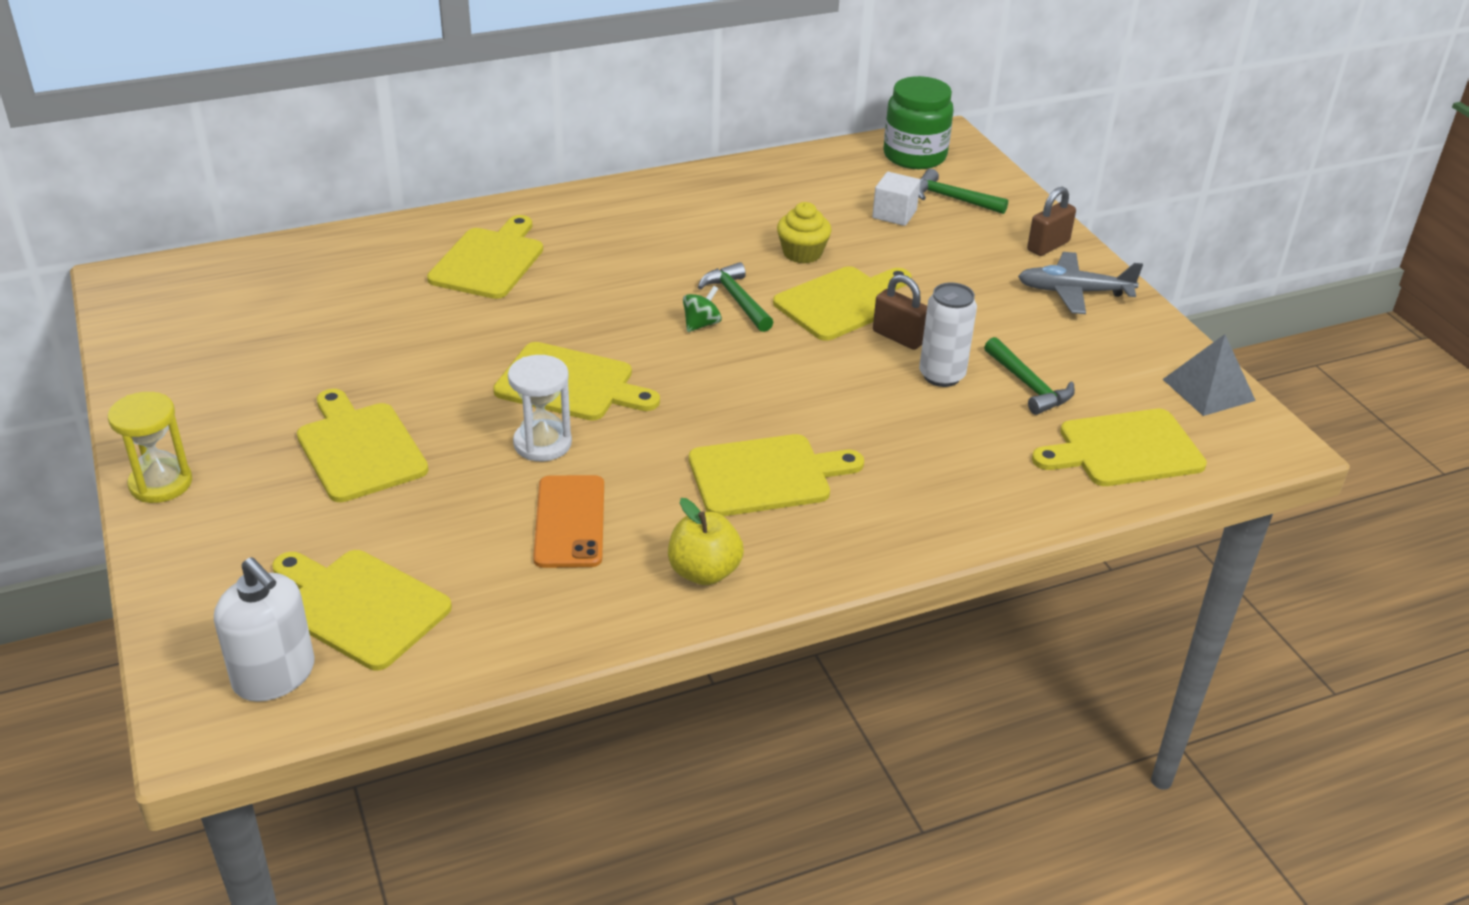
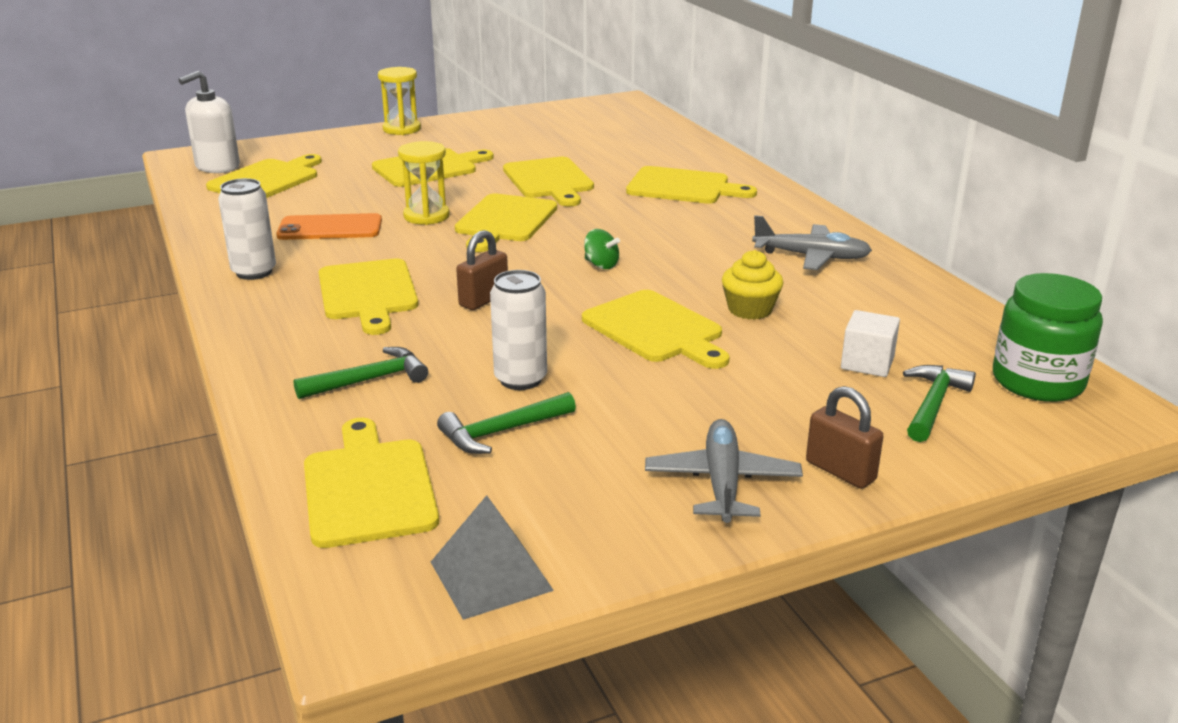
camera: 90 degrees right, 10 degrees down
(441, 350) = (549, 180): none -> yellow cutting board
(542, 443) = (426, 216): white hourglass -> yellow hourglass
(690, 210) = (811, 257): none -> grey plane
(704, 572) = (254, 272): yellow apple -> white can
(737, 300) = (647, 279): green hammer -> green hammer (369, 380)
(898, 337) = (592, 357): brown padlock -> brown padlock (483, 300)

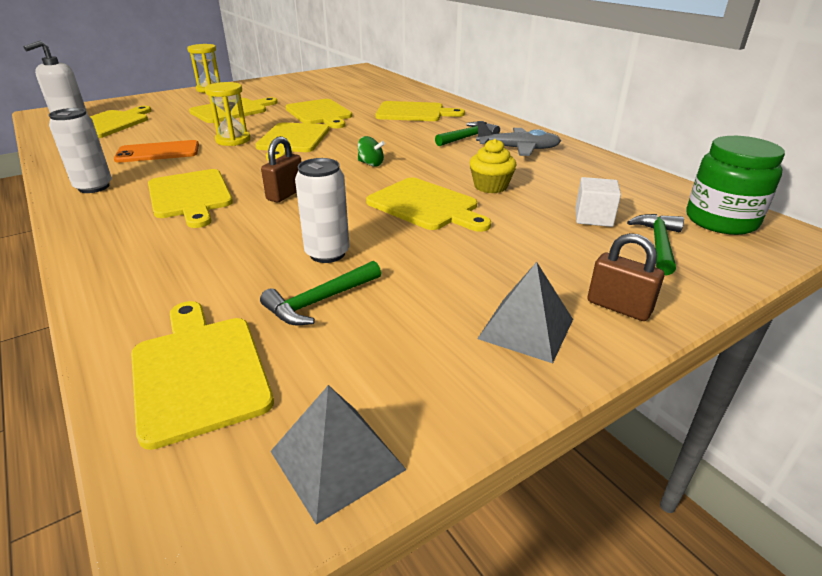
camera: 10 degrees left, 5 degrees up
(369, 380) = (194, 266): green hammer -> green hammer (468, 137)
(722, 482) = (526, 328): grey plane -> grey pyramid

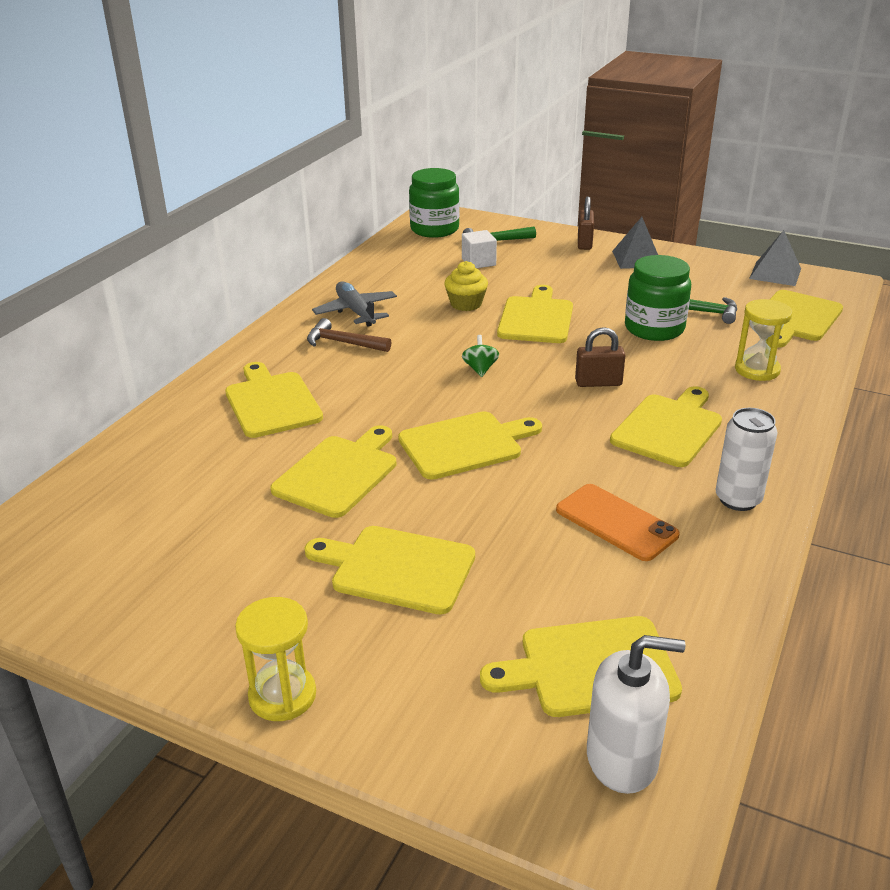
camera: 120 degrees left, 0 degrees up
(233, 140) = (513, 488): yellow hourglass -> yellow hourglass (757, 370)
(327, 253) = (654, 328): white can -> green jar
(468, 137) = (343, 343): green hammer -> brown hammer

